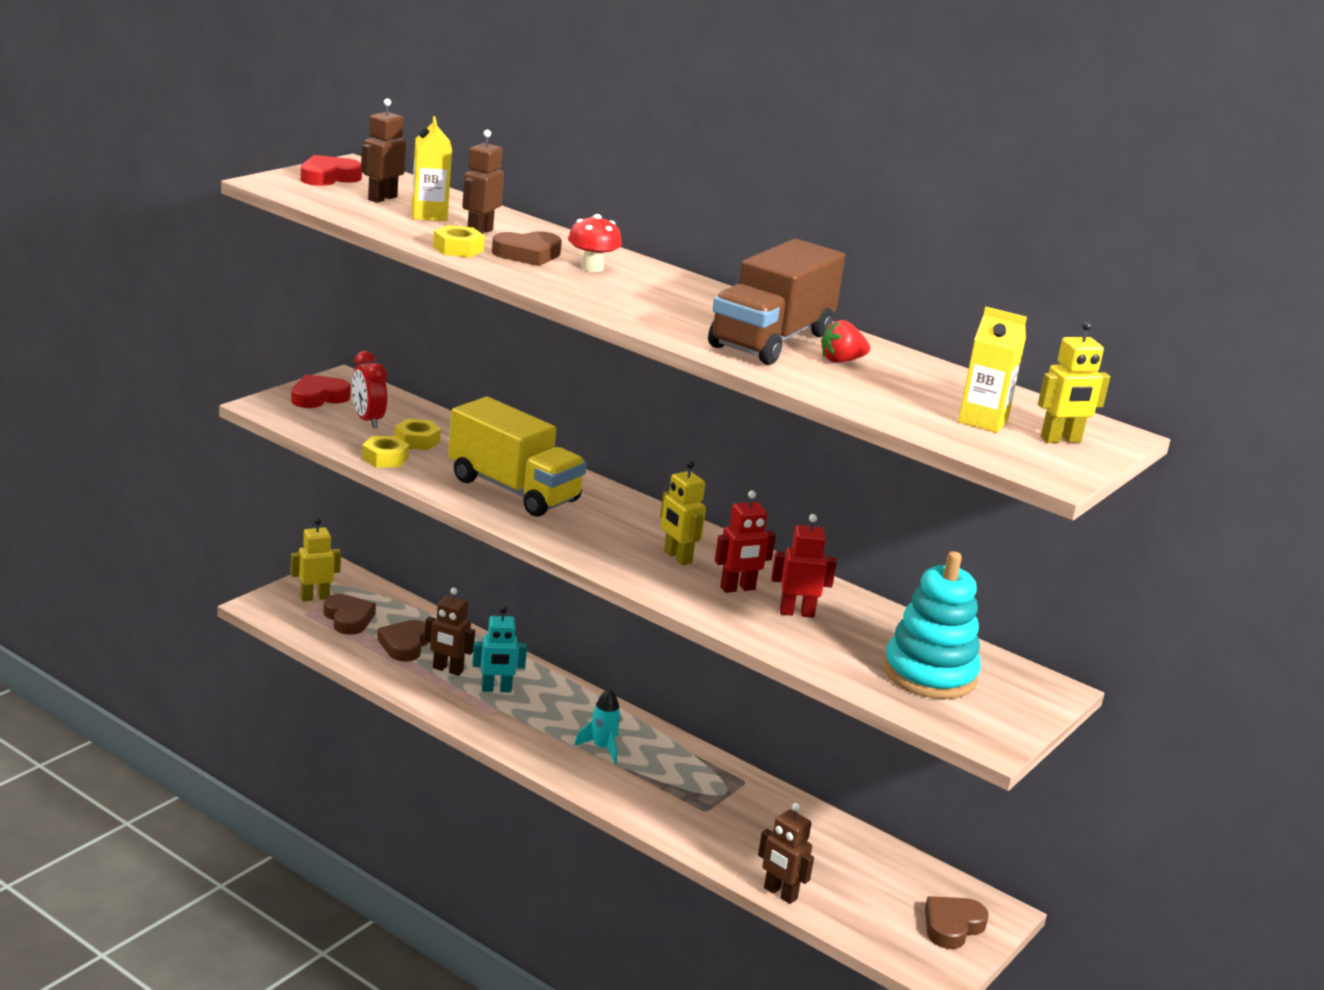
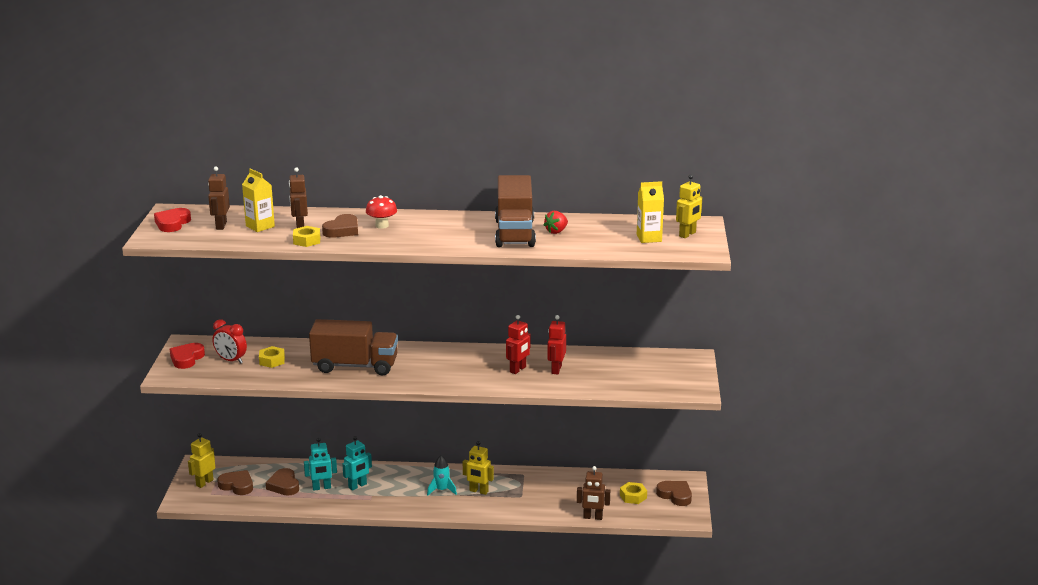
camera: 30 degrees left, 0 degrees up
(385, 458) = (270, 377): yellow nut -> yellow nut (633, 496)
(447, 670) = (321, 488): brown robot -> turquoise robot
(513, 490) = (355, 366): yellow truck -> brown truck
(677, 557) = (473, 366): yellow robot -> yellow robot (478, 491)
(796, 613) = (556, 369): red robot -> red robot turned 45 degrees counterclockwise
(929, 674) = (641, 373): turquoise stacking toy -> none
(952, 926) = (675, 495): brown heart -> brown heart turned 120 degrees clockwise

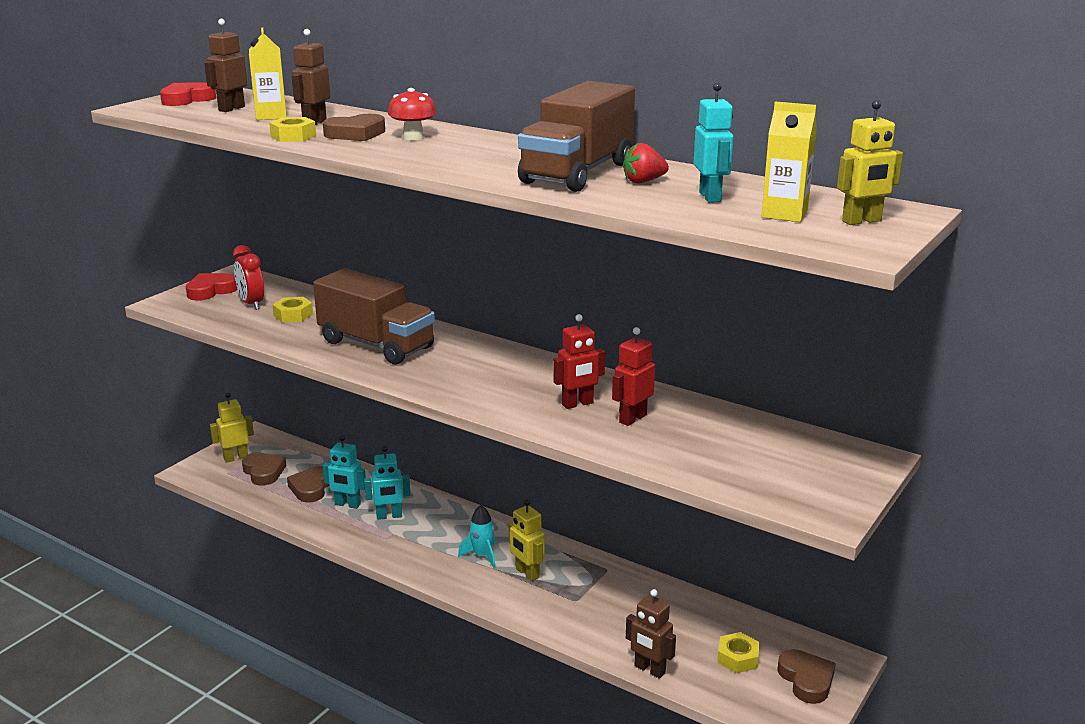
camera: 30 degrees right, 0 degrees up
(602, 235) = (710, 197): none -> turquoise robot

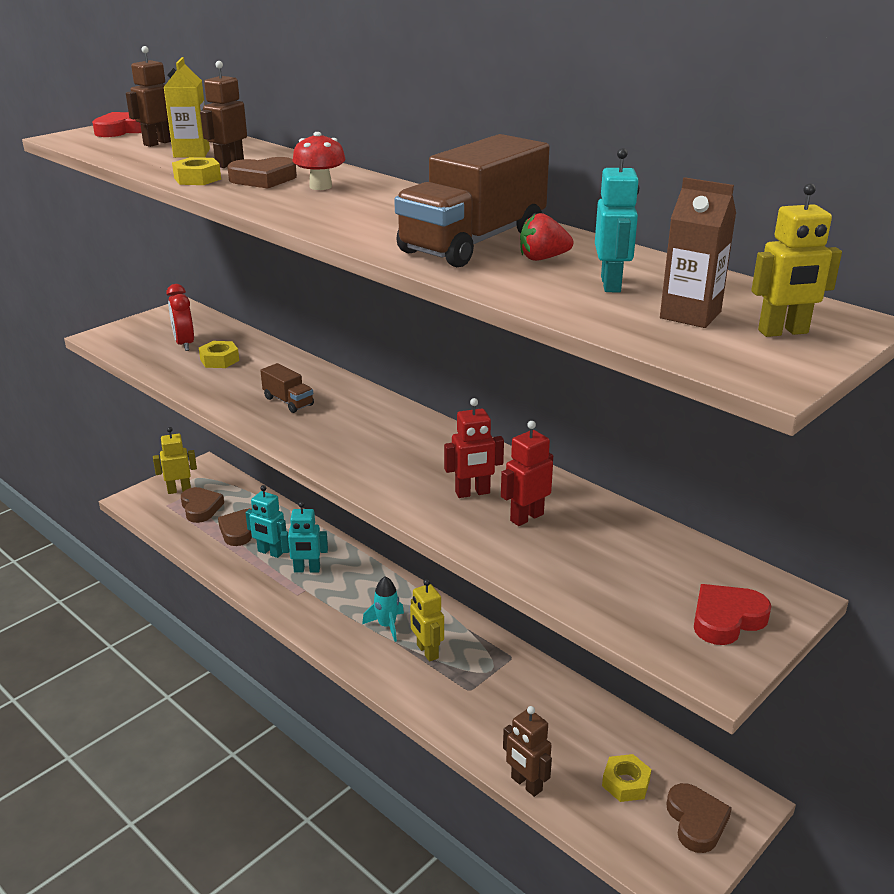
camera: 10 degrees right, 5 degrees up
(211, 291) = (151, 326): red heart -> red heart (726, 619)
(376, 345) = (288, 401): brown truck -> brown truck, size x0.46
(784, 214) = (690, 315): yellow carton -> brown carton

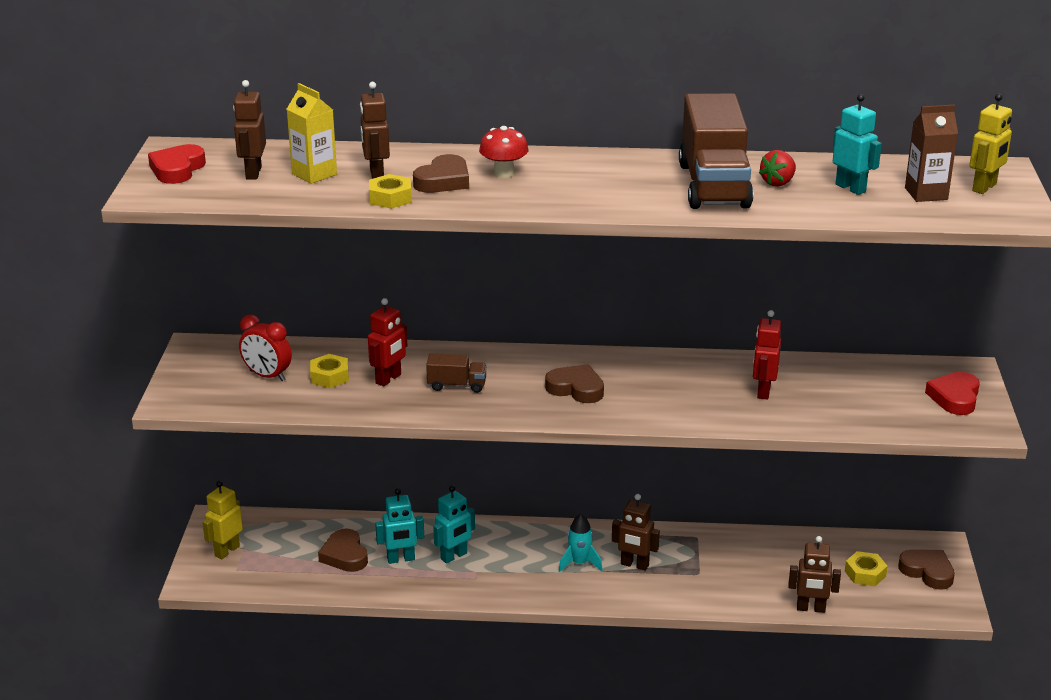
camera: 40 degrees left, 0 degrees up
(200, 508) = (275, 555): brown heart -> brown heart (576, 389)
(427, 652) = (634, 565): yellow robot -> brown robot
(472, 493) = (705, 391): red robot -> red robot (388, 379)

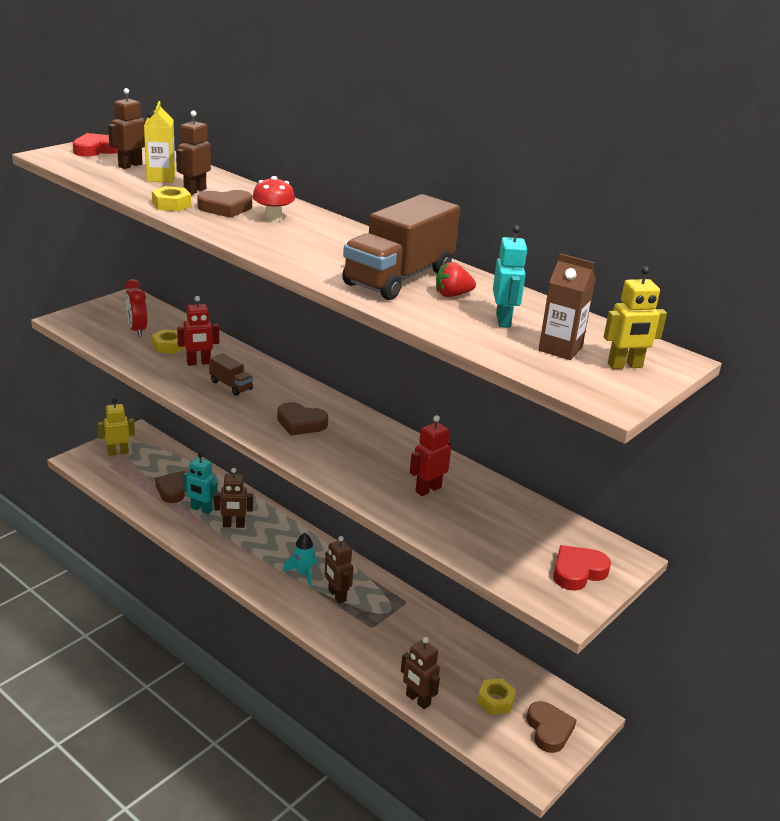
camera: 35 degrees right, 0 degrees up
(454, 556) = (233, 525): turquoise robot -> brown robot
(576, 389) = (300, 423): brown heart -> brown heart turned 135 degrees clockwise

